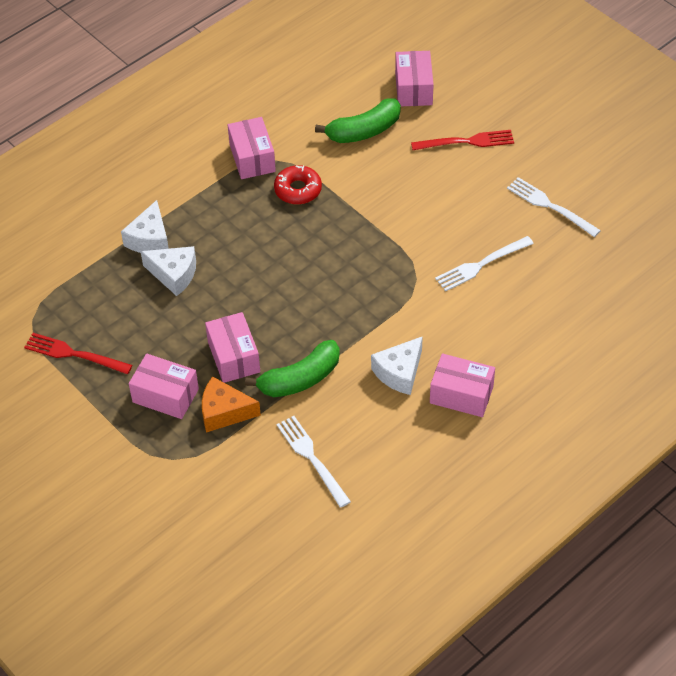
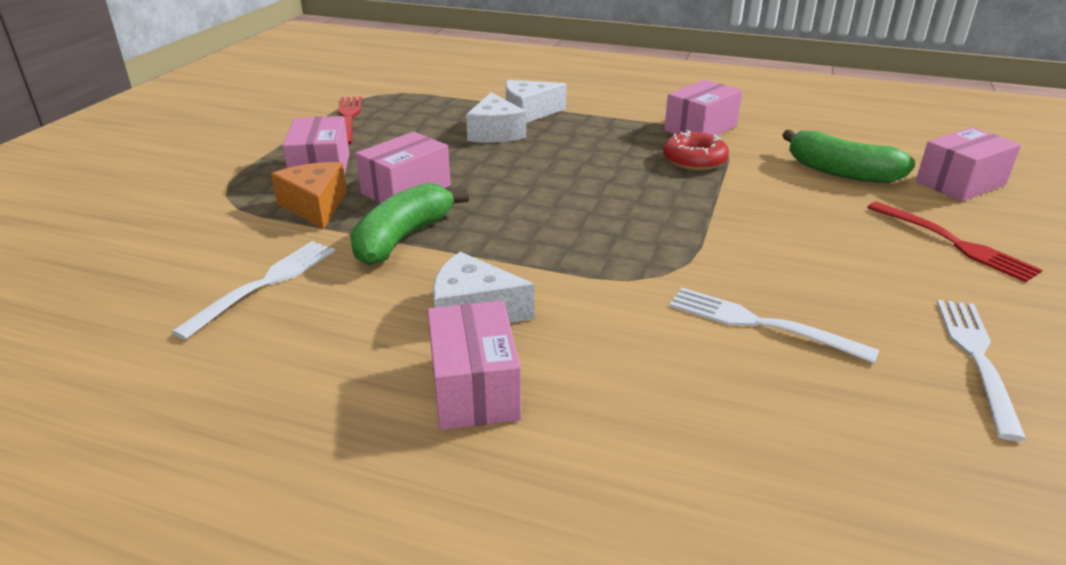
camera: 60 degrees right, 20 degrees down
(300, 379) = (402, 238): green banana -> green banana turned 90 degrees clockwise

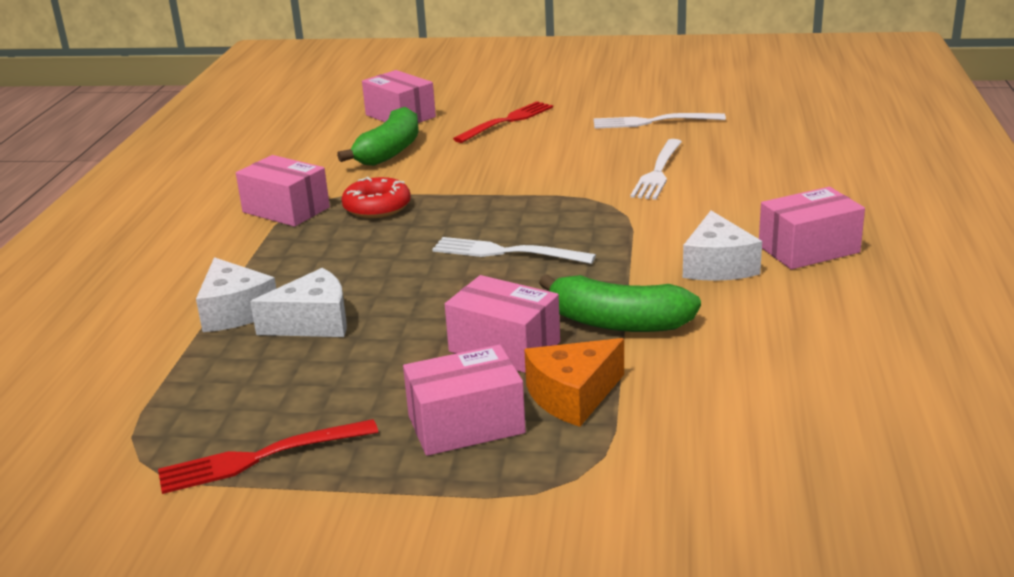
camera: 100 degrees left, 5 degrees down
(265, 284) = (751, 374): white fork -> white fork (506, 252)

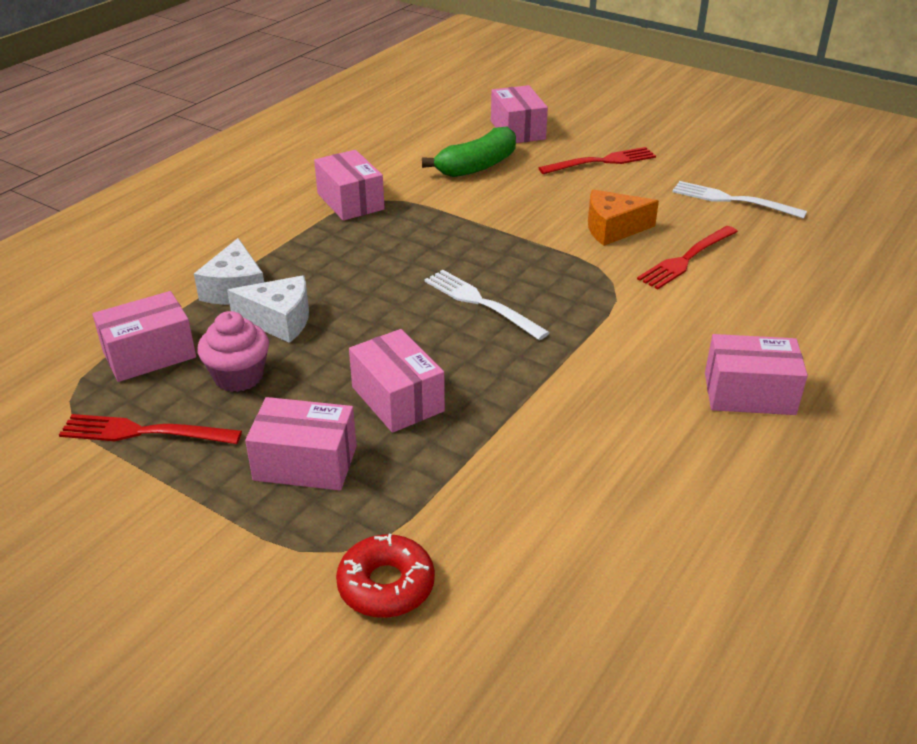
camera: 25 degrees right, 10 degrees up
(194, 392) = (149, 354): none -> pink box
(318, 380) = (238, 376): none -> pink cupcake
(377, 207) = (419, 221): red donut -> red donut (386, 585)
(573, 396) = (407, 470): orange cheese -> orange cheese (613, 229)
(618, 323) = (508, 410): green banana -> none
(658, 172) = (686, 259): white fork -> red fork
(717, 266) = (647, 381): white cheese -> none

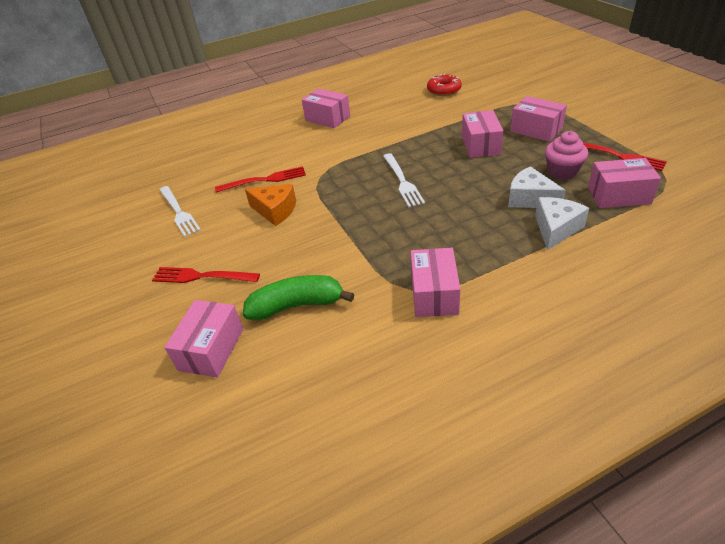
camera: 145 degrees left, 5 degrees up
(386, 585) = (517, 93): red donut -> red donut (444, 90)

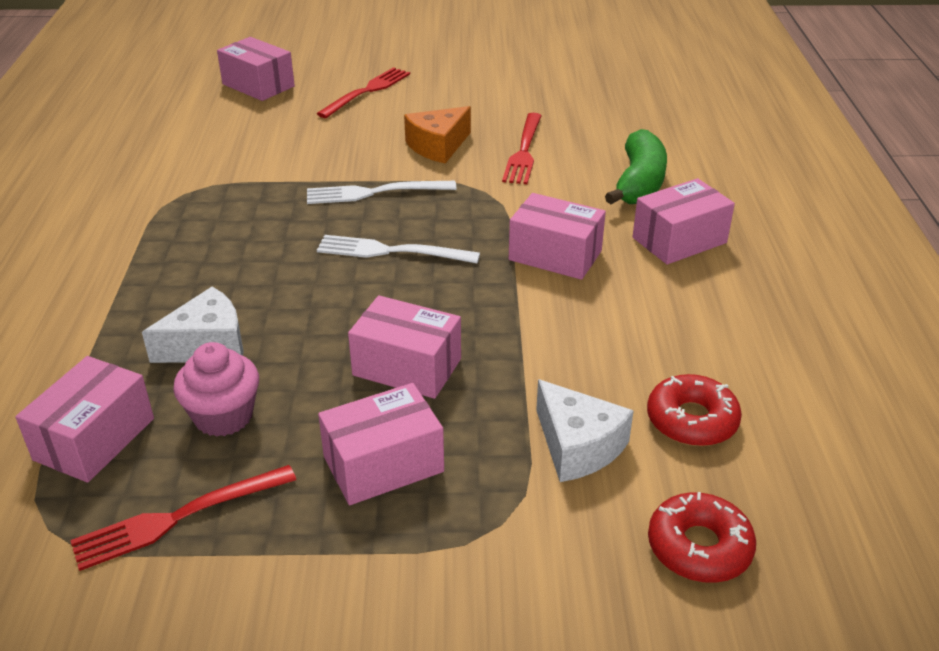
camera: 110 degrees right, 5 degrees down
(179, 212) = (509, 91): white fork -> white fork (374, 193)
(297, 305) = (254, 129): green banana -> green banana (639, 183)
(434, 294) = (157, 203): pink box -> pink box (555, 255)
(498, 77) = (699, 547): none -> red donut
(556, 229) = (123, 334): white cheese -> white cheese (577, 446)

